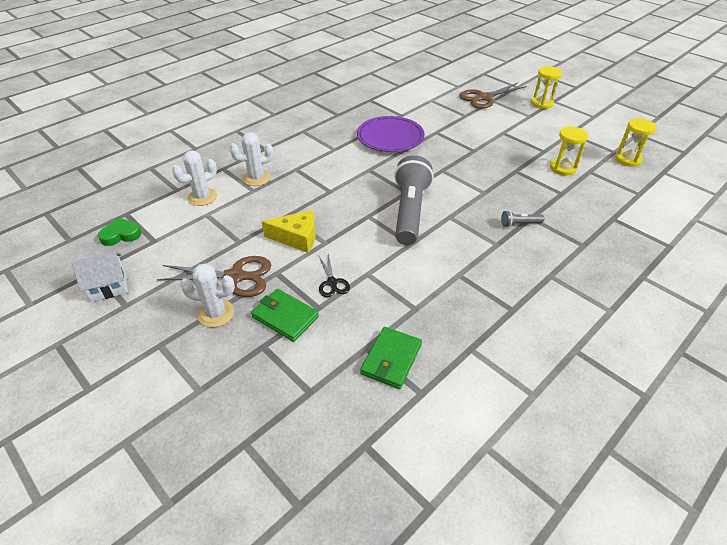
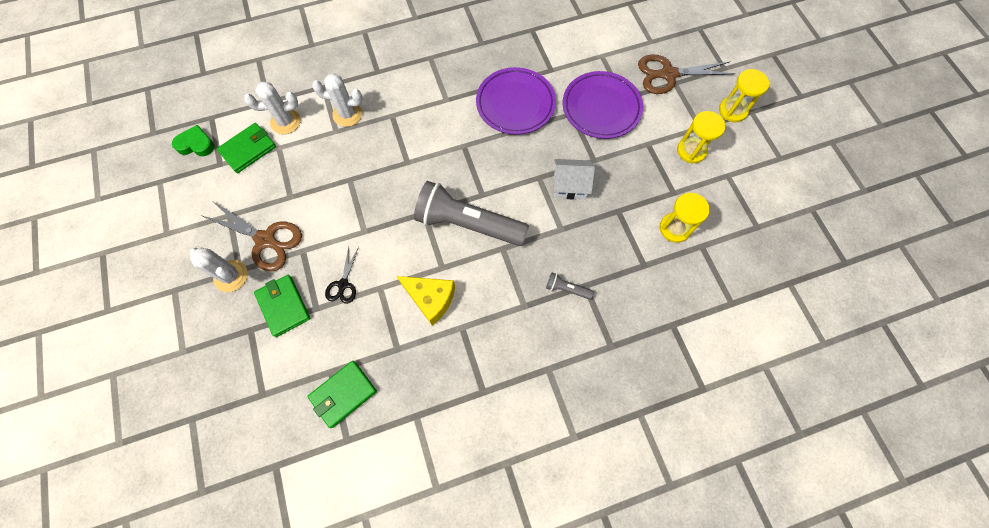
camera: 25 degrees right, 25 degrees up
(108, 287) = (162, 205): white house -> white house (569, 186)
(177, 223) = (248, 149): none -> green wallet
(297, 238) = (342, 214): yellow cheese -> yellow cheese (430, 299)
(410, 211) = (468, 224): grey flashlight -> grey flashlight turned 105 degrees counterclockwise
(454, 124) = (601, 108): none -> purple plate
(628, 159) = (763, 246): yellow hourglass -> yellow hourglass (691, 151)

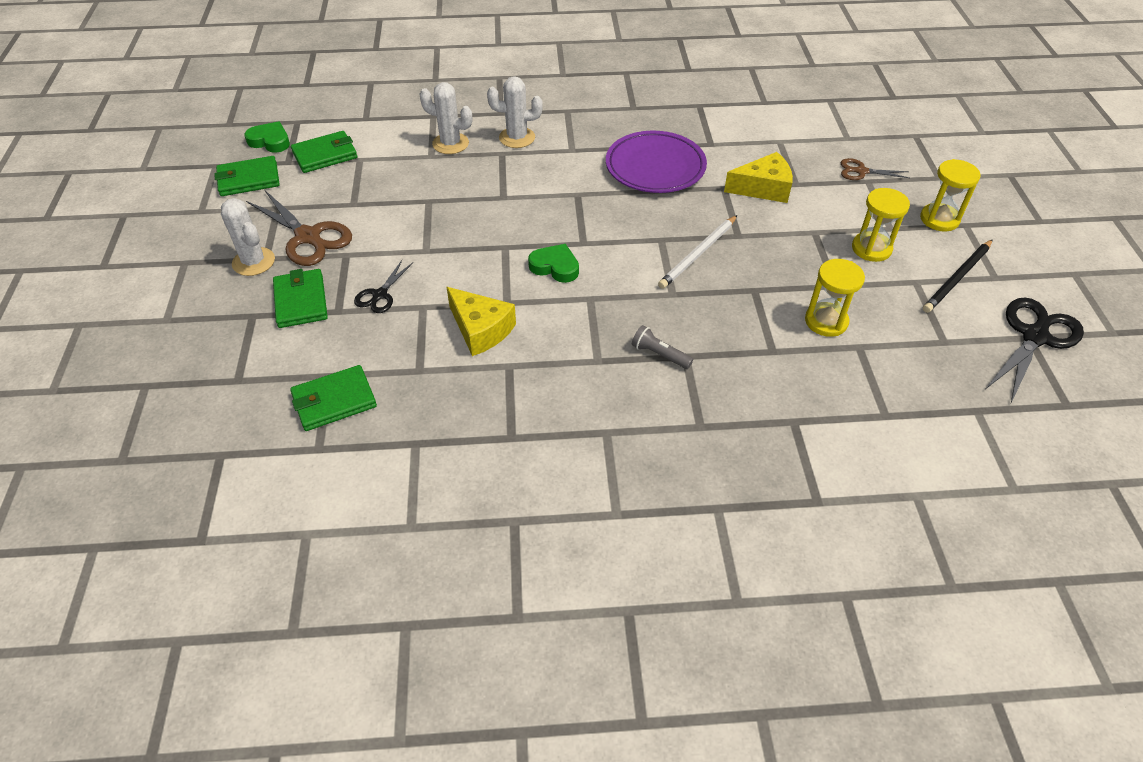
camera: 15 degrees right, 20 degrees down
(193, 190) = (248, 179): none -> green wallet
(285, 122) = (377, 138): white cactus -> white cactus (517, 138)
(468, 224) = (555, 267): grey flashlight -> green heart
(569, 186) = (698, 254): white house -> white pencil
(601, 108) = (763, 188): purple plate -> yellow cheese
(668, 74) = (861, 171): brown scissors -> brown scissors, size x0.55
(755, 165) = (957, 278): none -> black pencil
(815, 207) = (1034, 337): none -> black scissors

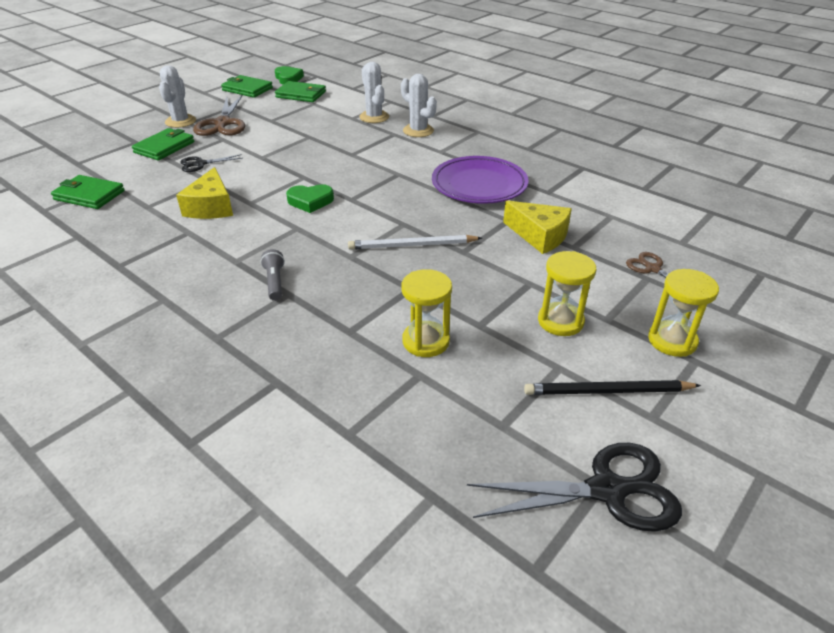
camera: 45 degrees right, 10 degrees down
(555, 267) = (310, 201): green heart -> green heart turned 105 degrees clockwise

